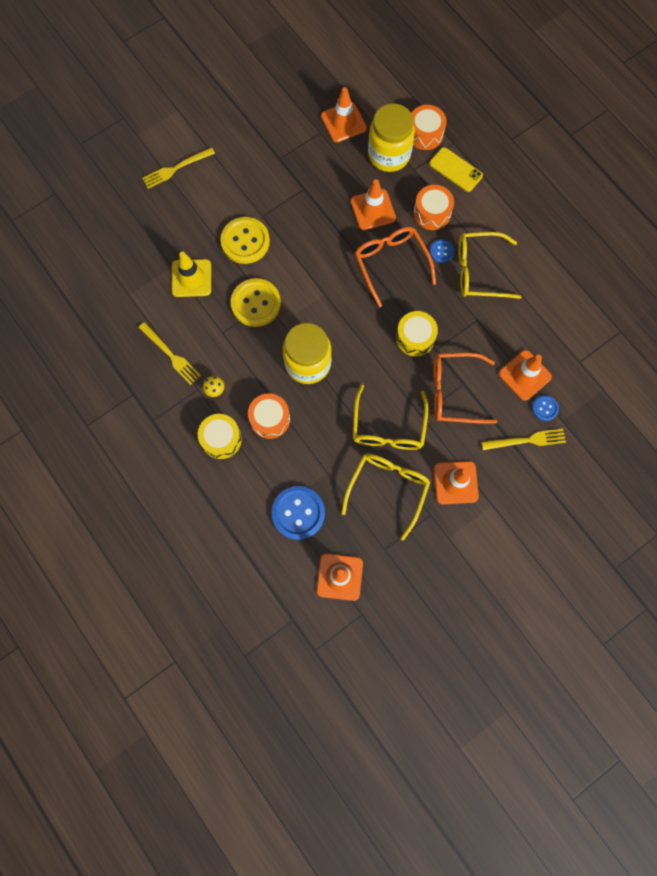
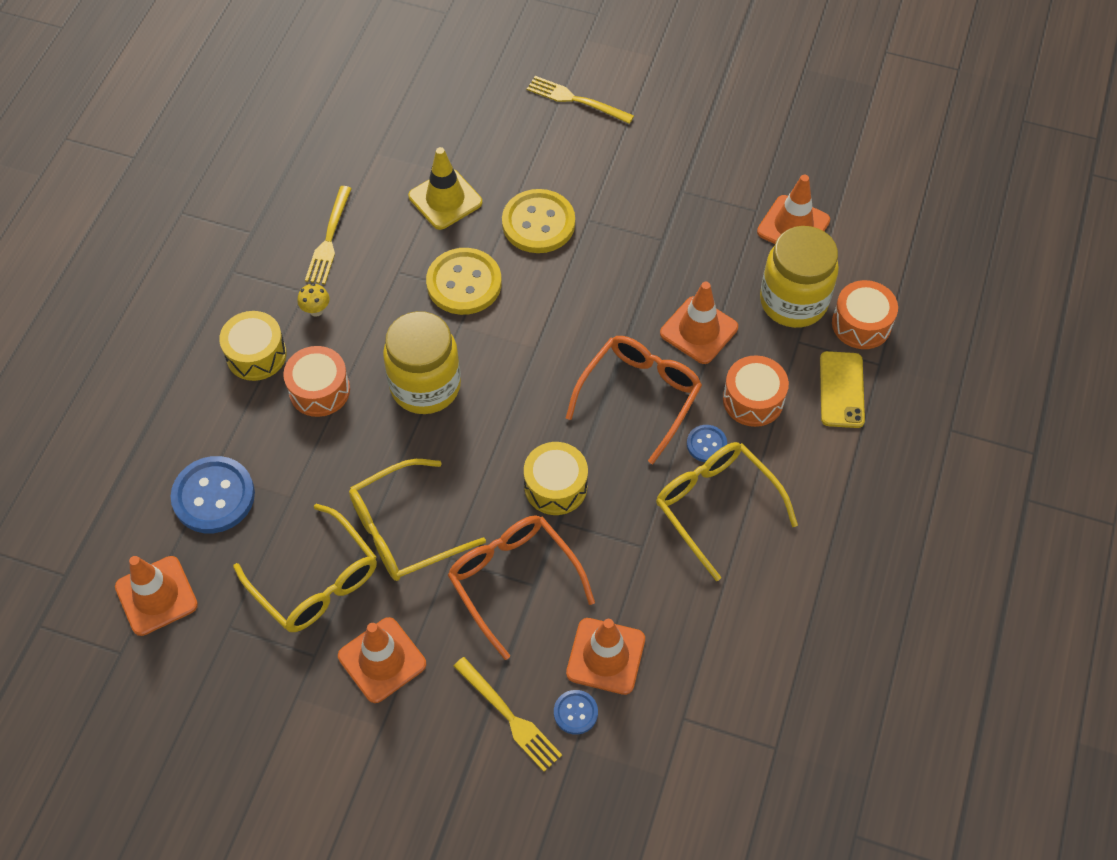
camera: 55 degrees right, 15 degrees down
(388, 489) = (316, 581): yellow glasses -> yellow glasses turned 60 degrees clockwise

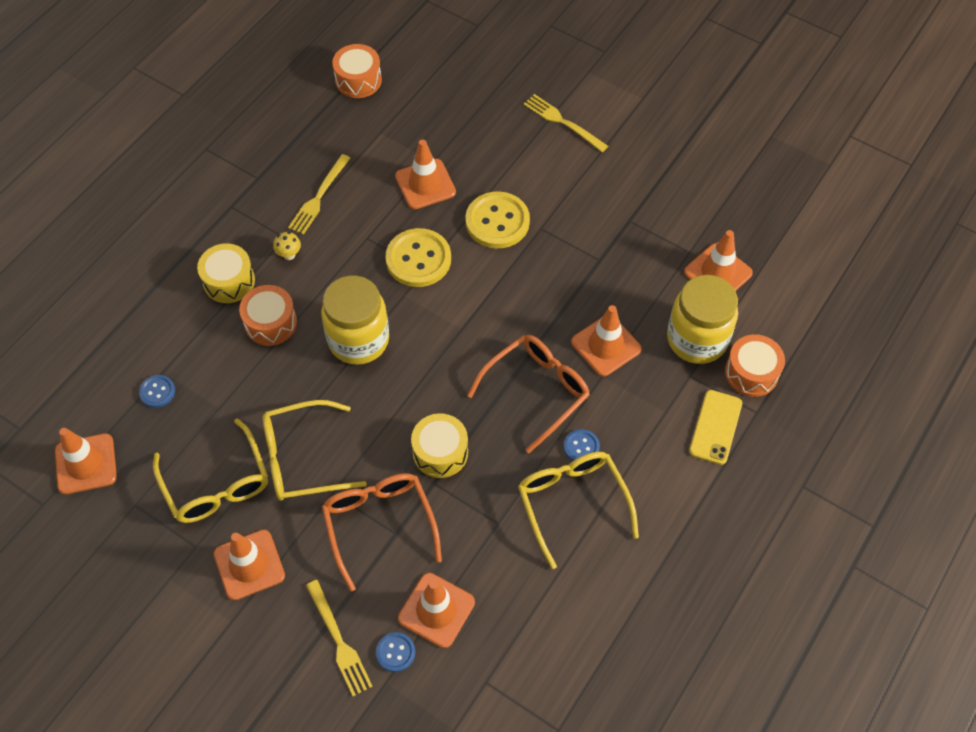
camera: 15 degrees right, 0 degrees up
(213, 496) = (157, 392): blue button -> blue button, size x0.50
(445, 199) = (425, 184): yellow traffic cone -> orange traffic cone
(753, 400) = (634, 417): orange drum -> orange drum (358, 80)

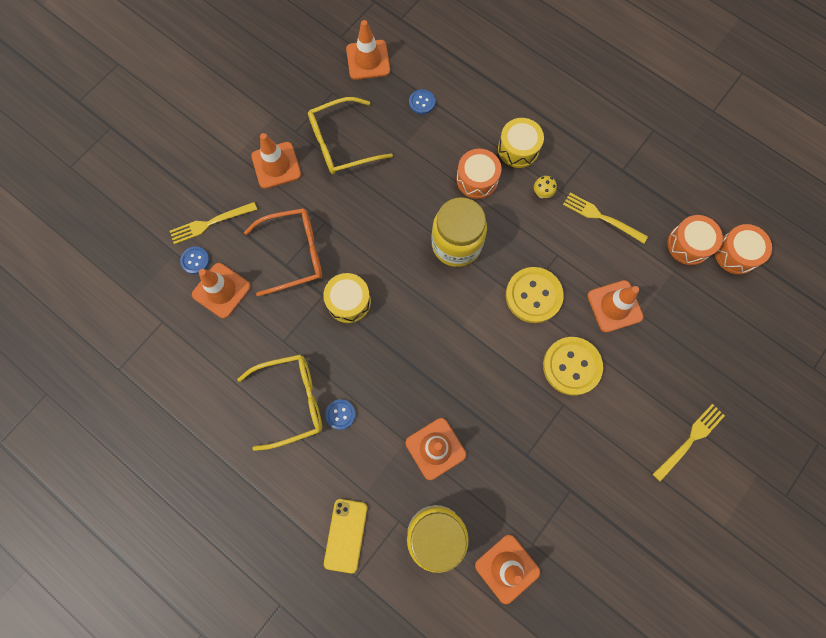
camera: 95 degrees right, 15 degrees up
(302, 458) = (355, 201): yellow glasses -> none
(536, 391) = (396, 383): orange glasses -> none
(715, 427) = (345, 535): yellow phone -> yellow phone turned 75 degrees clockwise
(751, 373) = (396, 580): orange drum -> orange drum (688, 244)

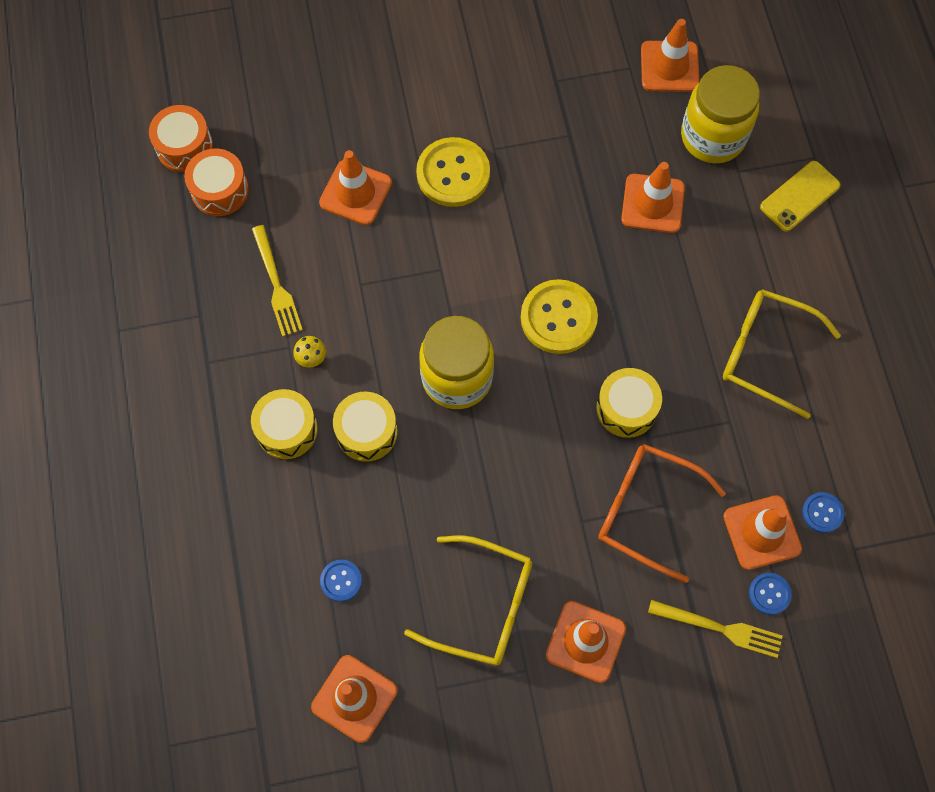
camera: 140 degrees left, 5 degrees down
(340, 414) = (724, 303): blue button -> blue button (822, 513)
(477, 179) = (366, 432): orange drum -> yellow drum
(533, 295) = (426, 264): yellow button -> yellow button (558, 318)
(690, 440) = (408, 38): yellow fork -> none

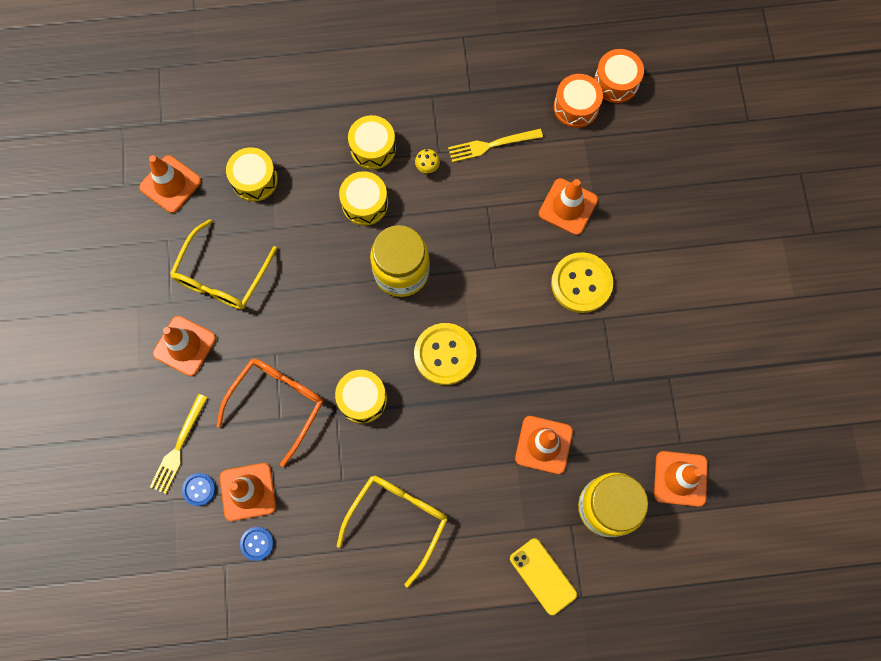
camera: 95 degrees right, 5 degrees up
(341, 581) = (254, 180): blue button -> yellow drum

